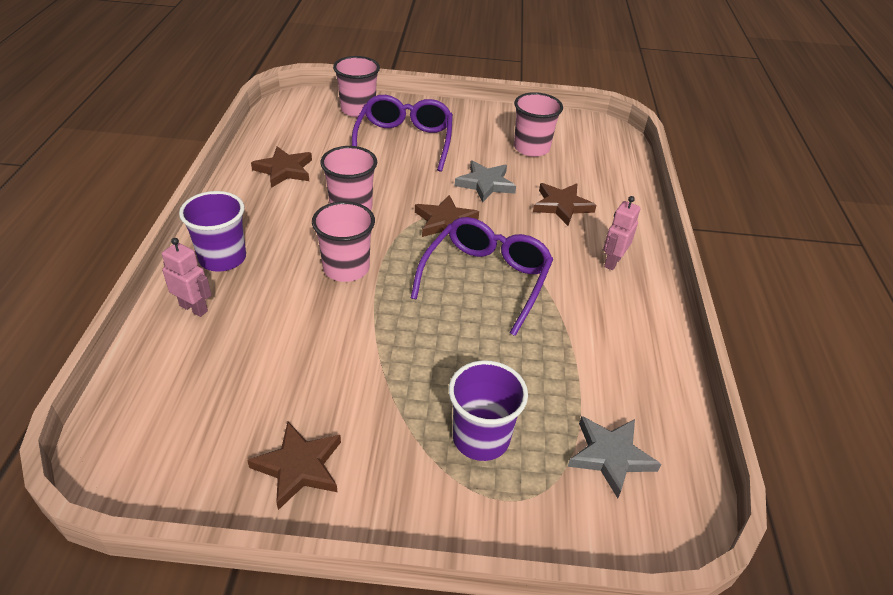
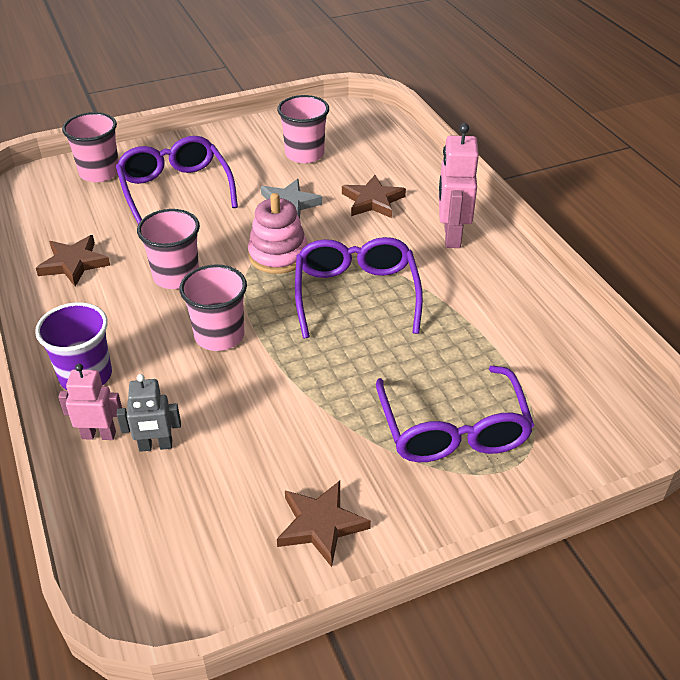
camera: 25 degrees left, 0 degrees up
(226, 336) = (155, 446): none -> grey robot
(445, 222) = (278, 255): brown star -> pink stacking toy
(481, 438) = (453, 430): purple cup -> purple glasses
(610, 456) = (561, 398): grey star -> none
(612, 262) = (451, 236): pink robot -> pink robot, size x1.59

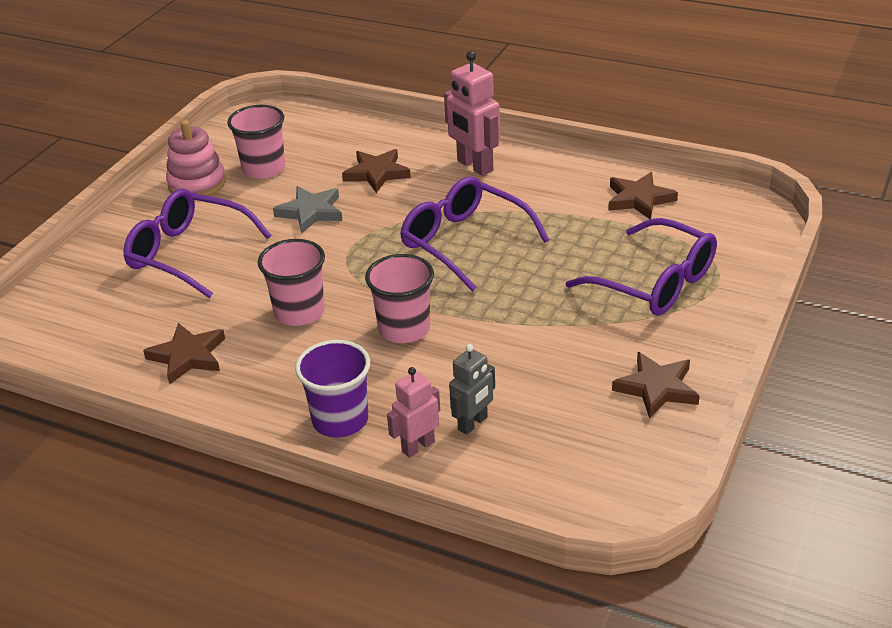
camera: 40 degrees left, 5 degrees down
(99, 173) = (87, 279): pink cup -> none
(278, 255) = (361, 251): pink stacking toy -> pink stacking toy (197, 183)
(546, 345) = (639, 199): none -> brown star

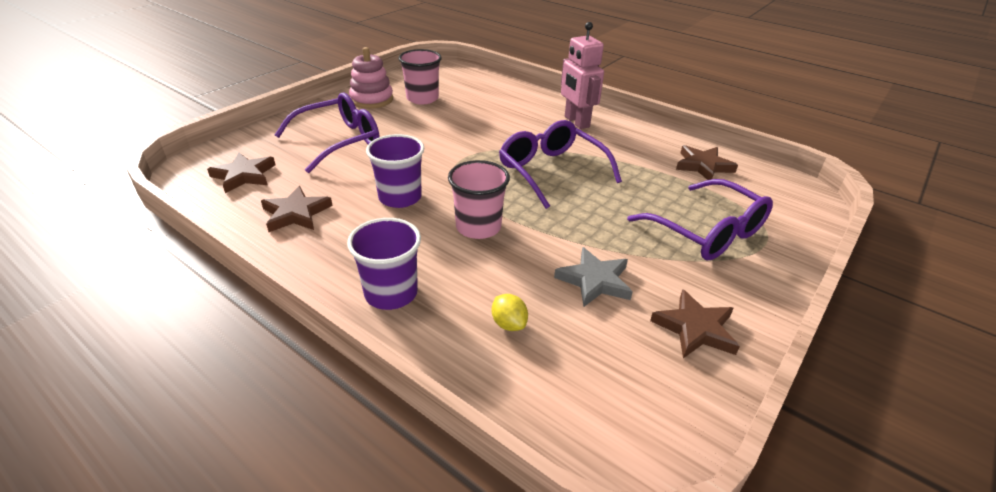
camera: 10 degrees right, 0 degrees up
(188, 253) = (339, 141): purple glasses -> purple glasses turned 105 degrees clockwise
(299, 312) = (400, 197): pink cup -> purple cup
(311, 212) = (442, 130): grey star -> grey star (595, 280)
(377, 173) = (501, 114): brown star -> brown star (244, 175)
(418, 446) = (449, 334): pink robot -> none
(473, 423) = (509, 324): grey robot -> yellow lemon

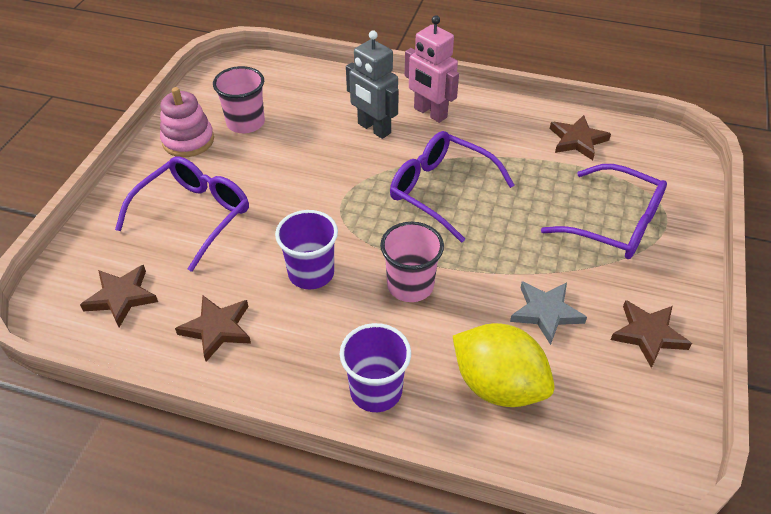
camera: 20 degrees left, 10 degrees up
(509, 324) = (498, 385): yellow lemon -> yellow lemon, size x2.39
(521, 121) = (374, 128): none -> grey robot

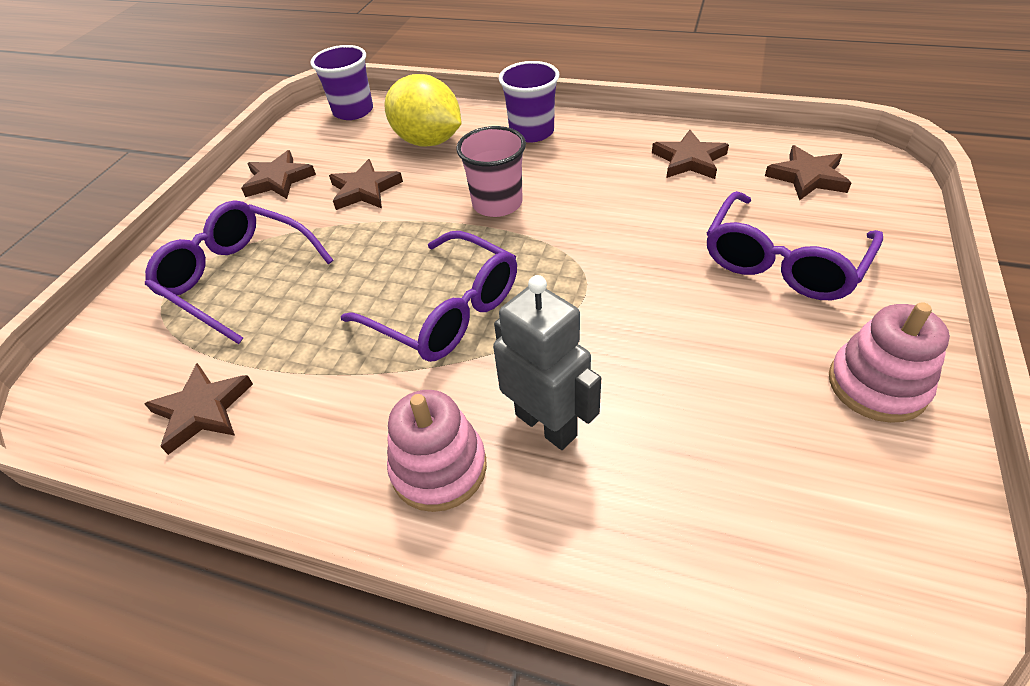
camera: 175 degrees left, 0 degrees up
(245, 123) = (792, 430): pink cup -> none
(311, 273) = (607, 208): purple cup -> purple cup (353, 111)
(430, 113) = (439, 468): pink robot -> pink stacking toy
(546, 312) = (364, 190): grey star -> brown star

